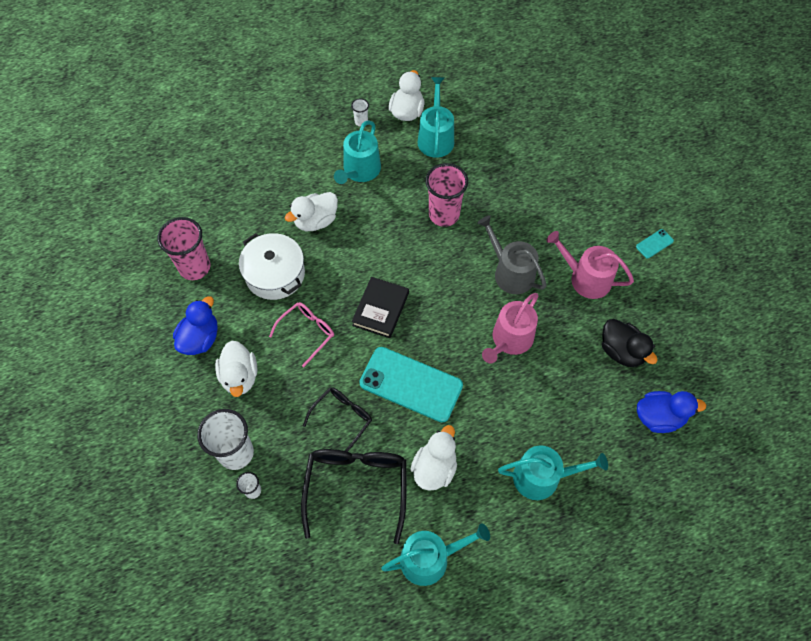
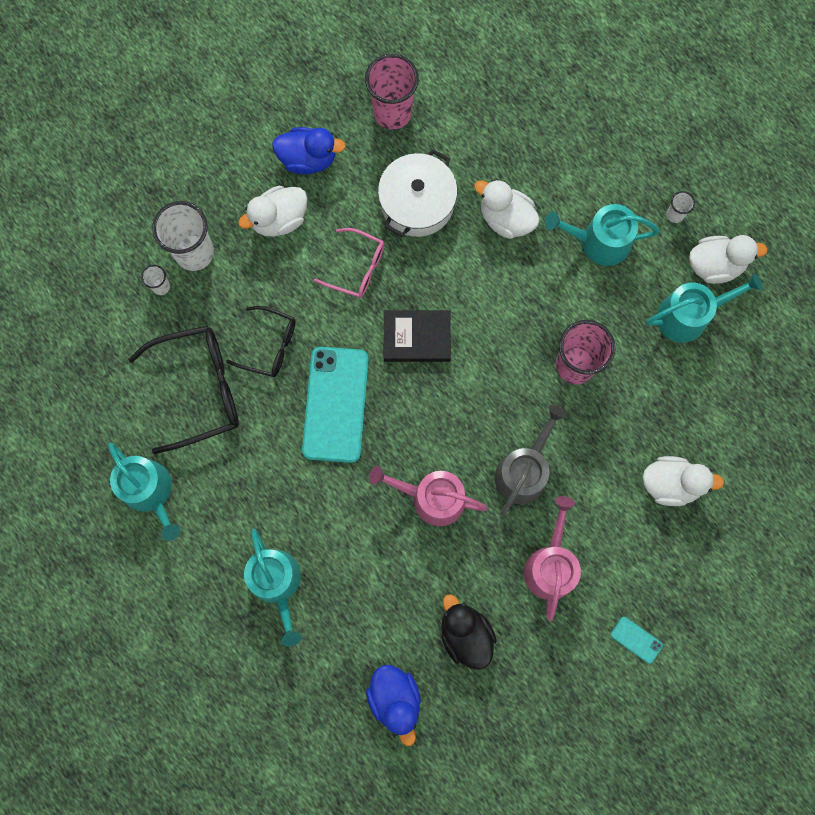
camera: 70 degrees right, 15 degrees up
(434, 468) = (247, 463): white duck -> white duck (671, 484)
(621, 351) = (465, 634): black duck -> black duck turned 120 degrees clockwise

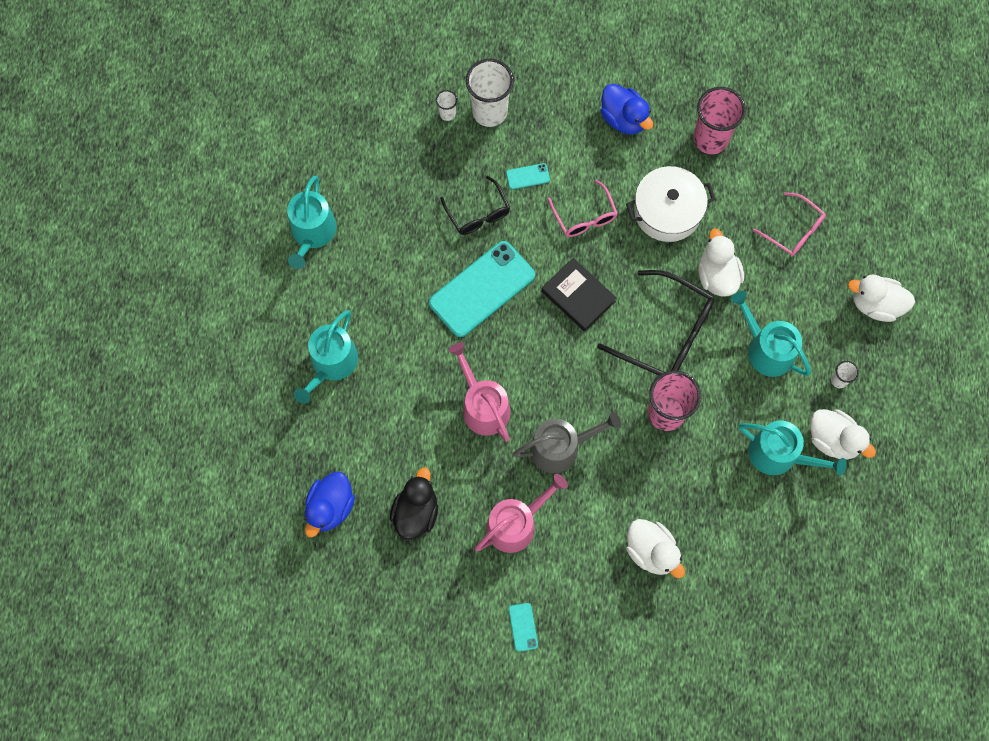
camera: 45 degrees right, 5 degrees down
(200, 389) = (406, 199): black glasses -> black glasses (666, 334)
(279, 219) = (565, 140): white duck -> white duck (875, 304)
(279, 277) = (528, 176): none -> turquoise phone
(527, 128) = (794, 230): none -> pink glasses

